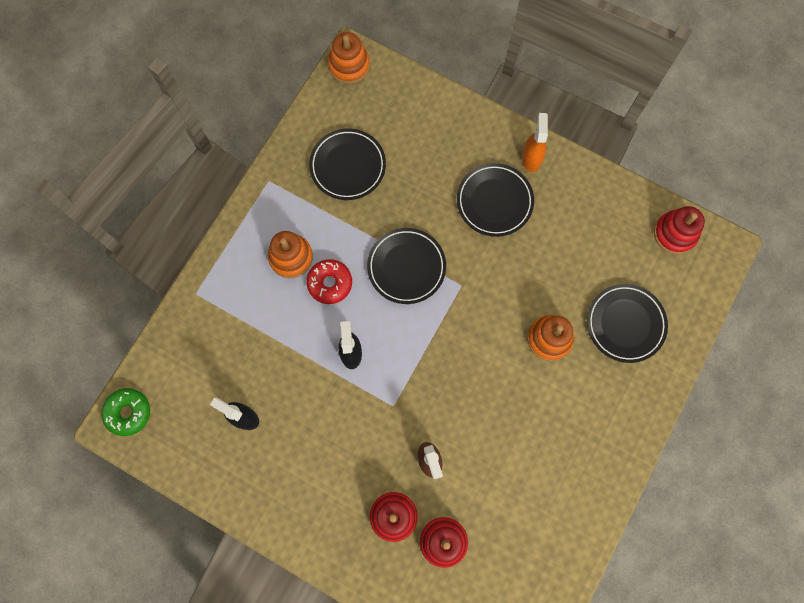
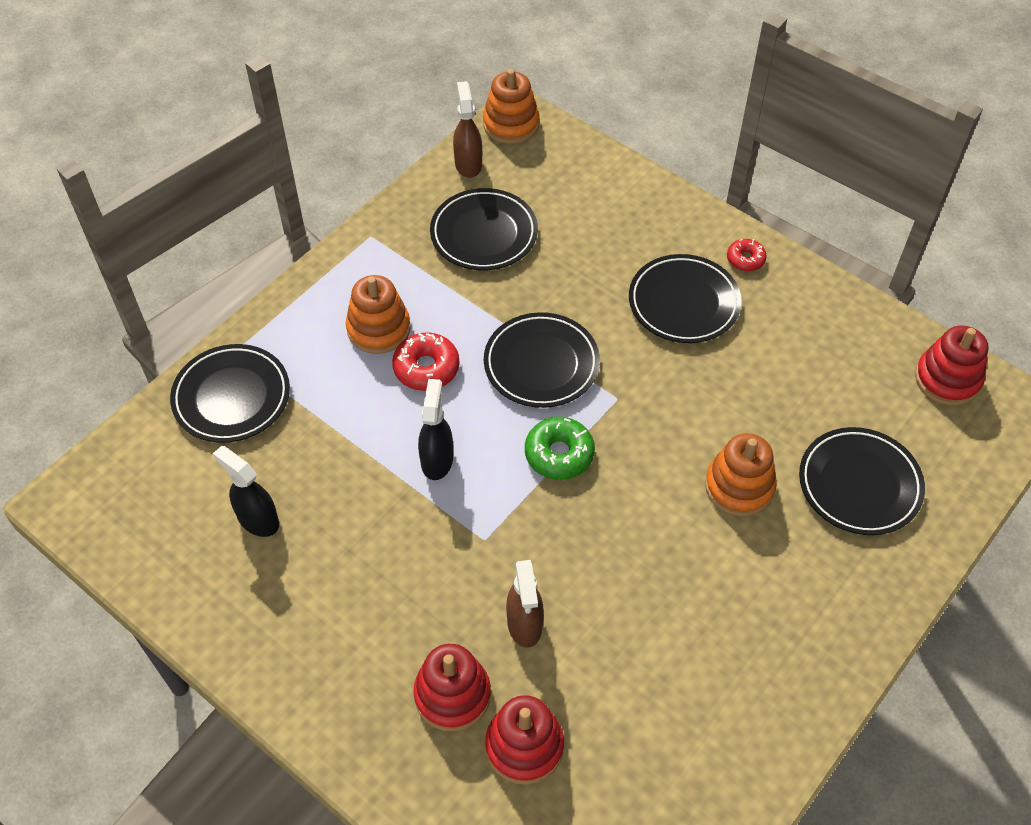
camera: 10 degrees right, 20 degrees down
(128, 412) = (92, 487): green donut -> green donut (559, 454)
(203, 328) = (232, 397): none -> black plate
(325, 106) = (468, 164): none -> brown spray bottle
(531, 158) = (745, 259): orange spray bottle -> red donut

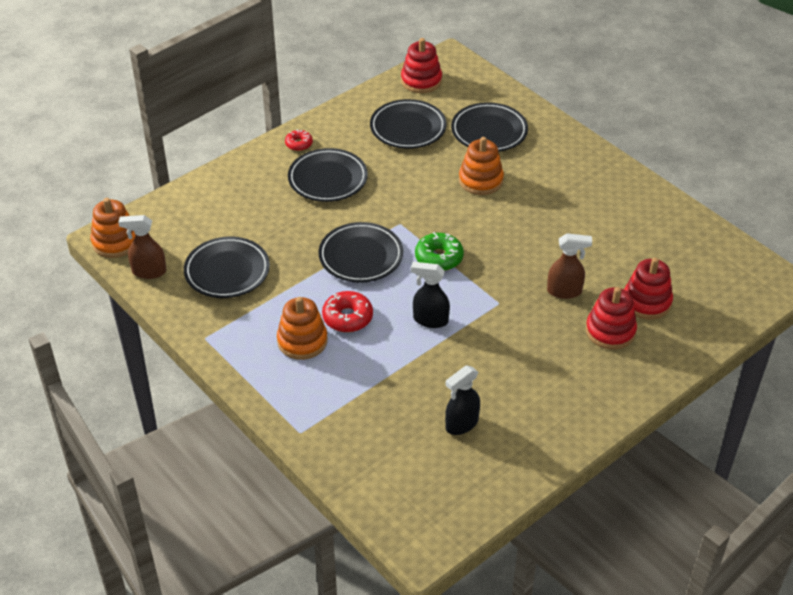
camera: 80 degrees left, 10 degrees down
(232, 397) = (345, 435): black plate -> black plate (408, 128)

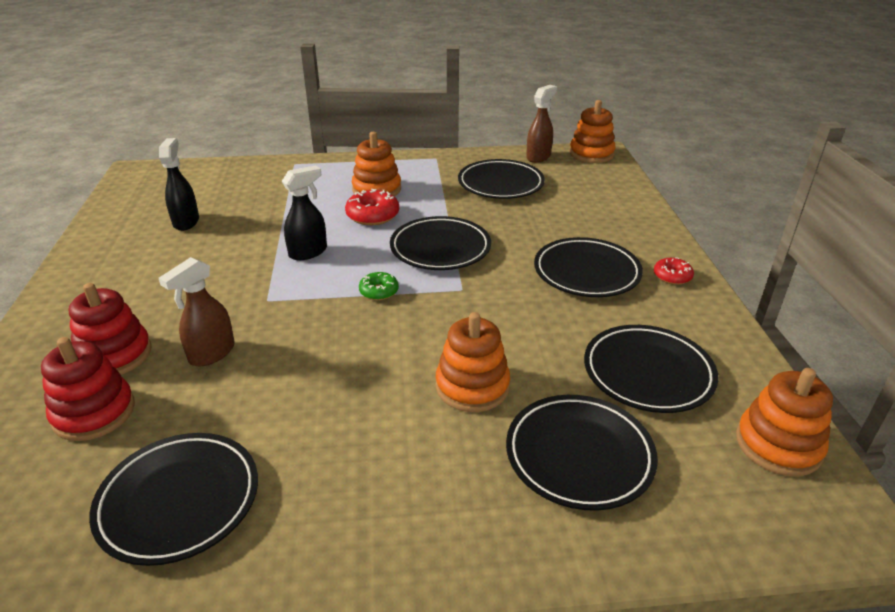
camera: 125 degrees right, 10 degrees down
(421, 81) = (778, 445): red stacking toy -> orange stacking toy
(439, 258) = (379, 291): green donut -> green donut, size x0.62
(645, 232) = (179, 501): none -> black plate

